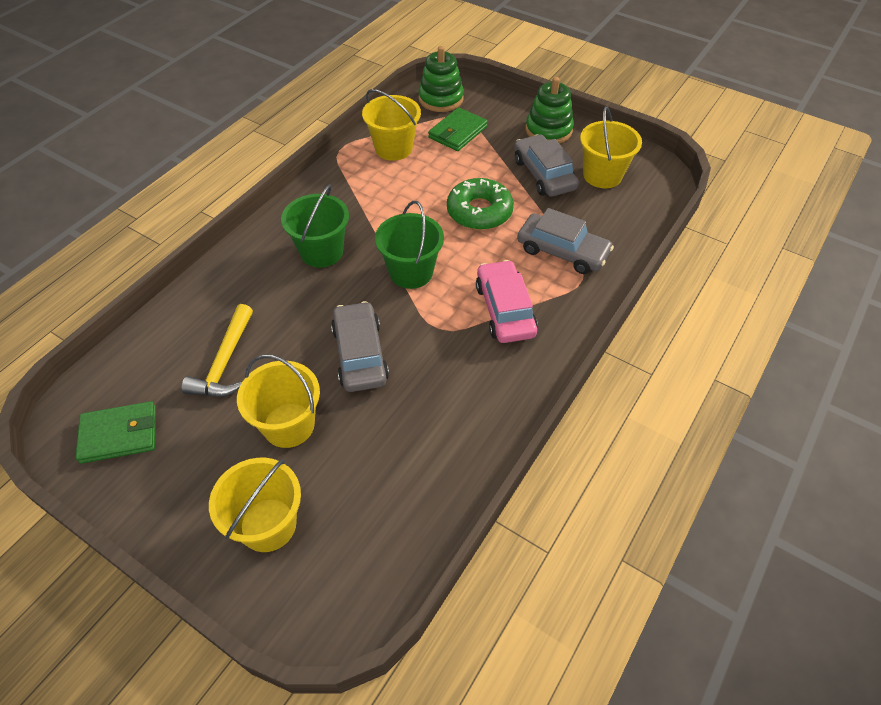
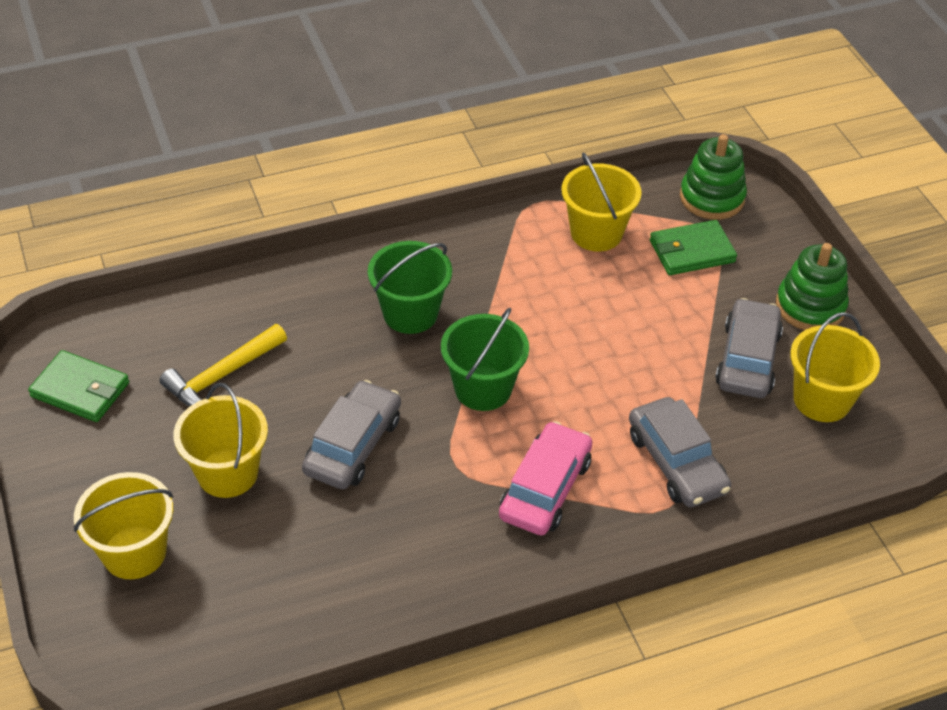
camera: 35 degrees right, 5 degrees down
(479, 211) = (624, 362): green donut -> none

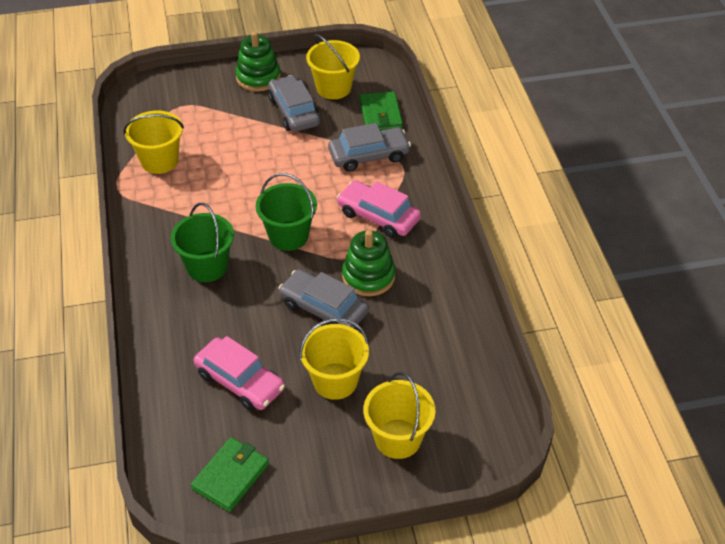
camera: 80 degrees left, 0 degrees up
(222, 376) = (240, 381): yellow hammer -> pink car
(691, 251) = (193, 119): green wallet -> green wallet (380, 114)
(712, 198) = (146, 101): green stacking toy -> green stacking toy (368, 276)
(747, 359) = (294, 111): grey car -> grey car turned 45 degrees clockwise

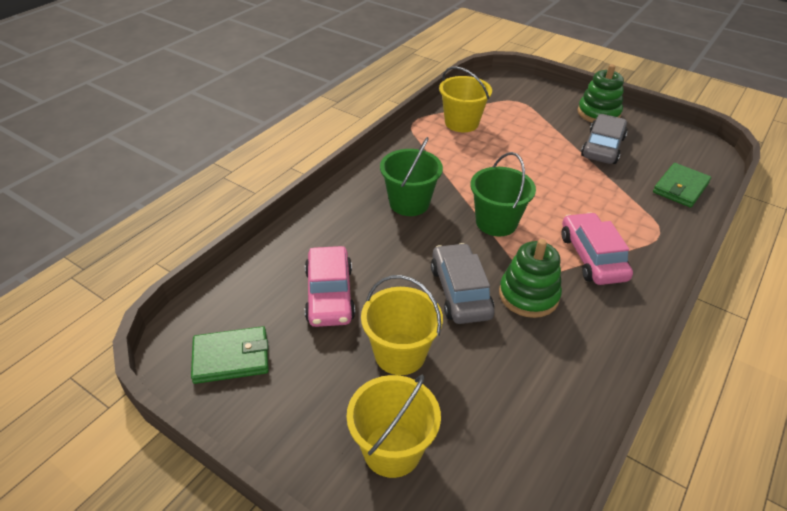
camera: 45 degrees right, 5 degrees down
(333, 88) = (656, 150): yellow bucket -> none
(369, 155) = (635, 209): grey car -> none

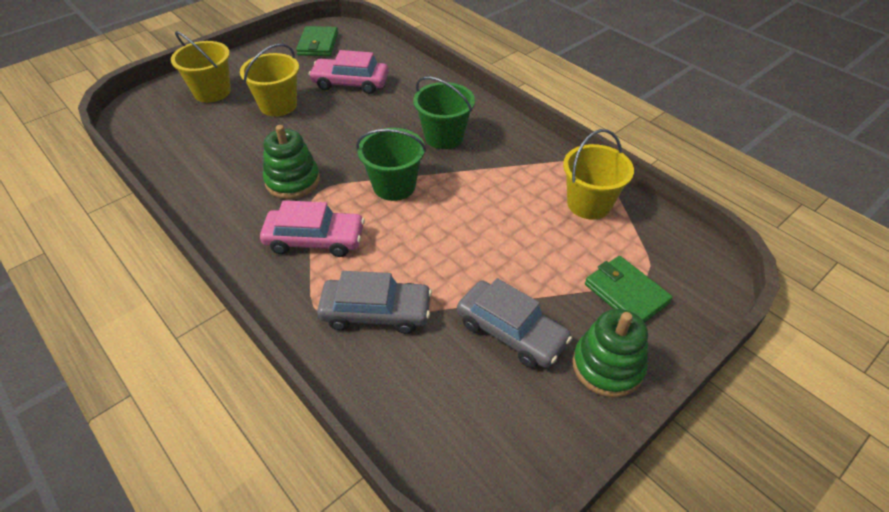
camera: 105 degrees right, 5 degrees up
(460, 292) = (318, 144): grey car -> grey car (376, 312)
(680, 188) = (394, 383): green wallet -> green wallet (626, 293)

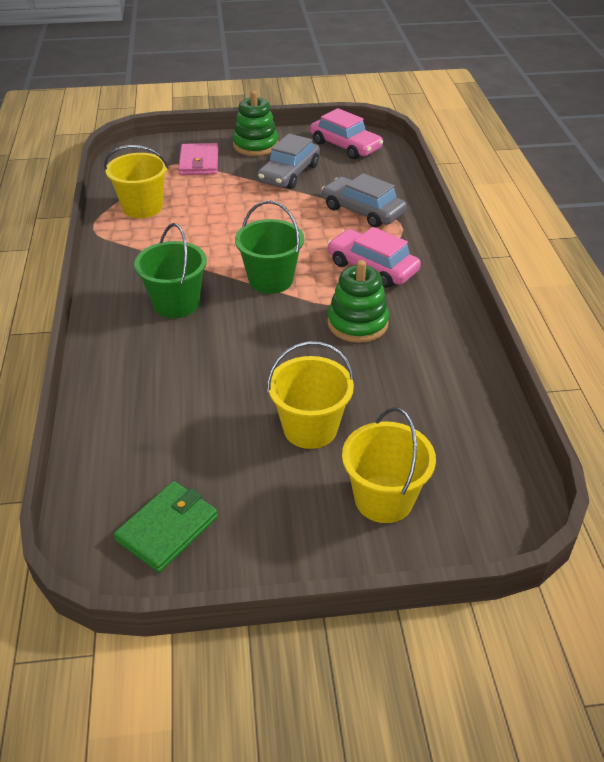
camera: 145 degrees left, 5 degrees down
(350, 83) = (195, 421): pink car -> pink car (345, 146)
(511, 332) = (289, 173): grey car -> grey car turned 135 degrees counterclockwise
(626, 293) = (199, 162): green wallet -> pink wallet

